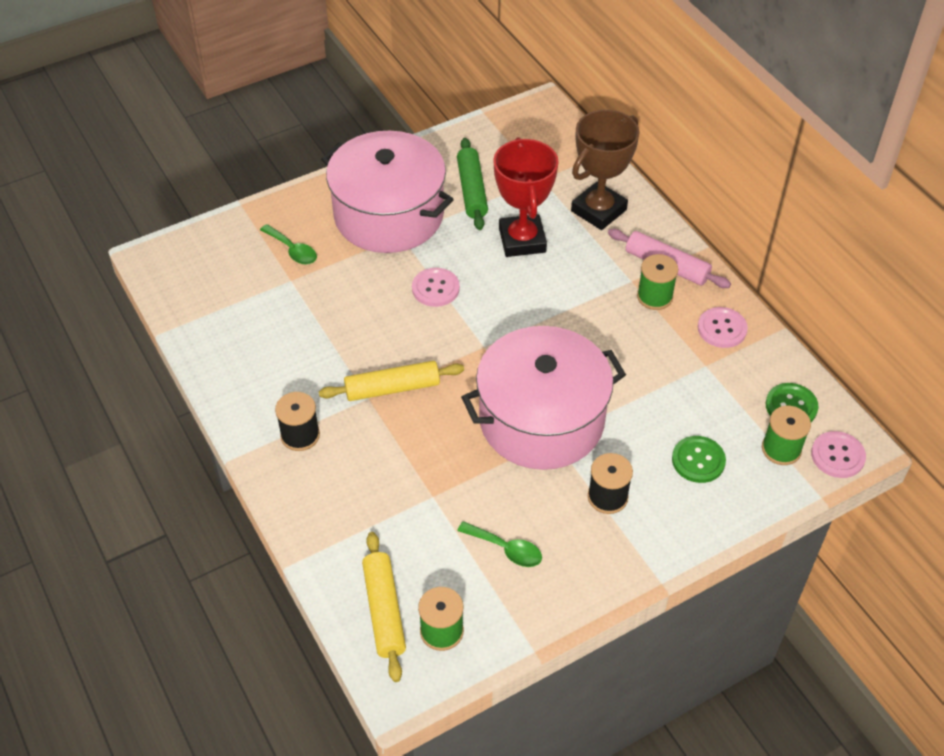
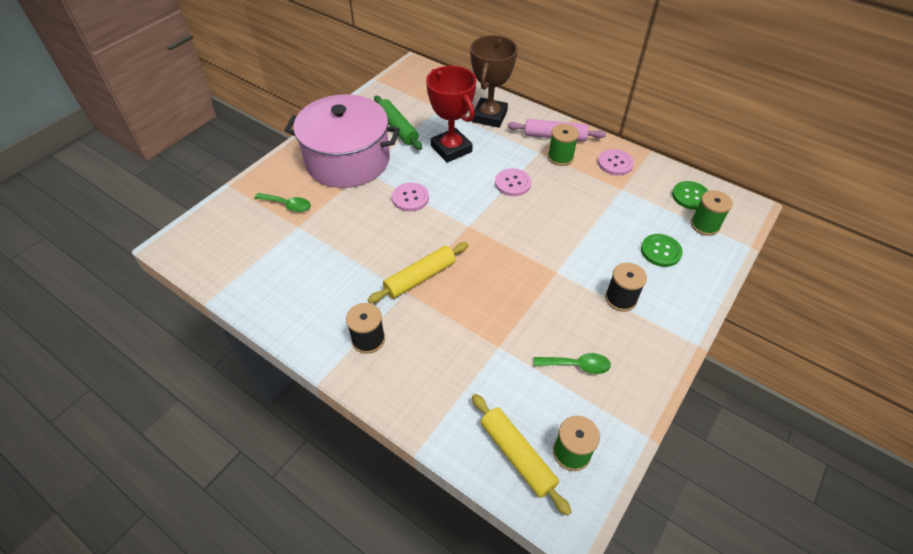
camera: 25 degrees left, 0 degrees up
(541, 420) = (540, 262): pink pot -> none
(837, 456) = (740, 217): pink button -> pink button (512, 183)

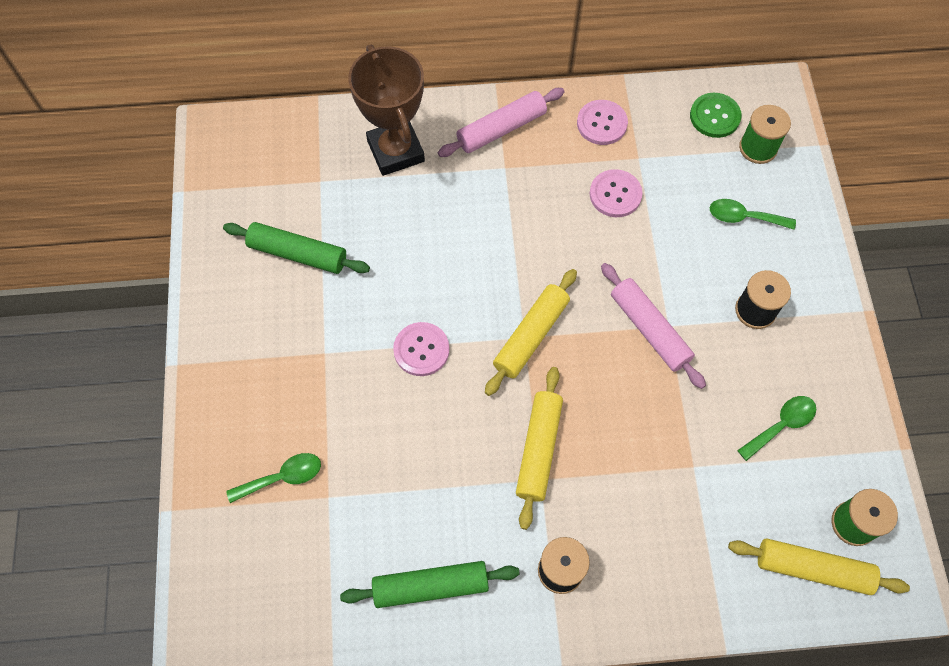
camera: 40 degrees left, 15 degrees up
(297, 296) = (431, 586): none -> green rolling pin
(347, 160) = (286, 352): pink pot -> none
(451, 149) = (398, 238): red trophy -> none
(473, 227) = (531, 336): none -> yellow rolling pin
(512, 183) = (517, 238): pink button -> pink button (615, 194)
(543, 266) = (649, 329): none -> pink rolling pin
(560, 157) = (535, 158): green spool -> none
(660, 251) = (744, 217): green button -> green spoon

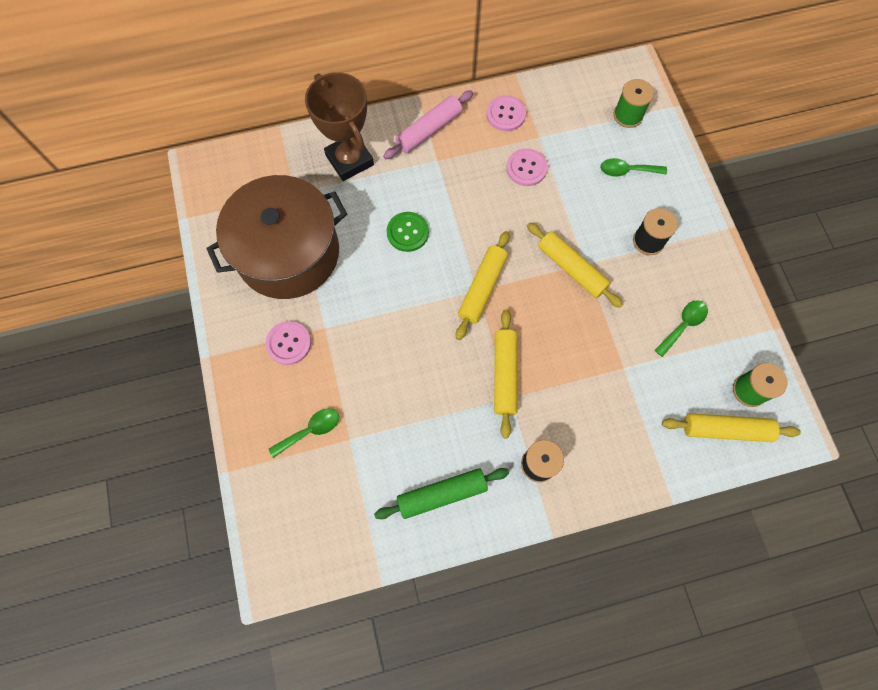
camera: 10 degrees left, 5 degrees up
(298, 253) = (288, 253): green rolling pin -> brown pot
(421, 350) = (400, 313): pink button -> pink button (289, 343)
(649, 329) = (571, 268): pink rolling pin -> yellow rolling pin
(715, 116) = (591, 96): green button -> green button (407, 232)

